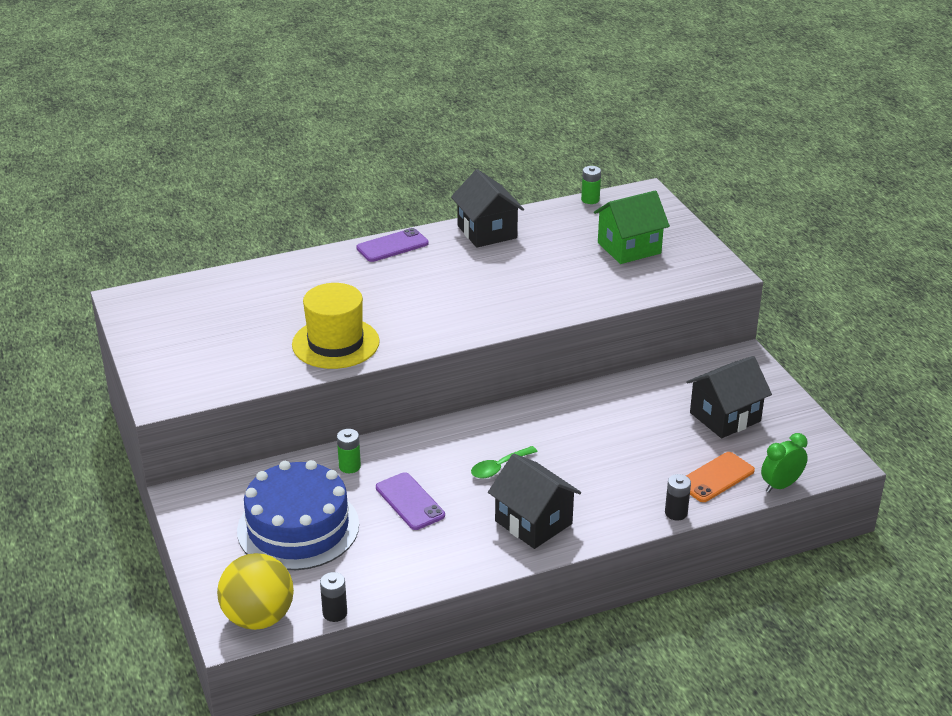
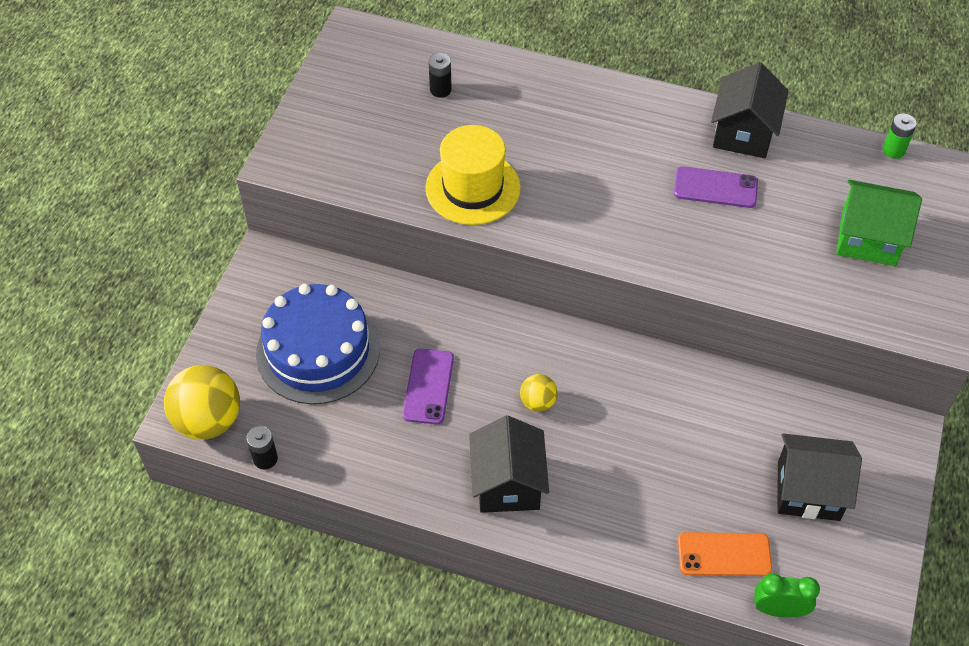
camera: 40 degrees right, 20 degrees up
(349, 466) = (416, 314): green battery -> none
(392, 246) = (635, 99): purple phone -> purple phone (715, 188)
(499, 467) = (538, 402): green spoon -> yellow ball
(676, 513) = (644, 566): black battery -> black battery (440, 90)

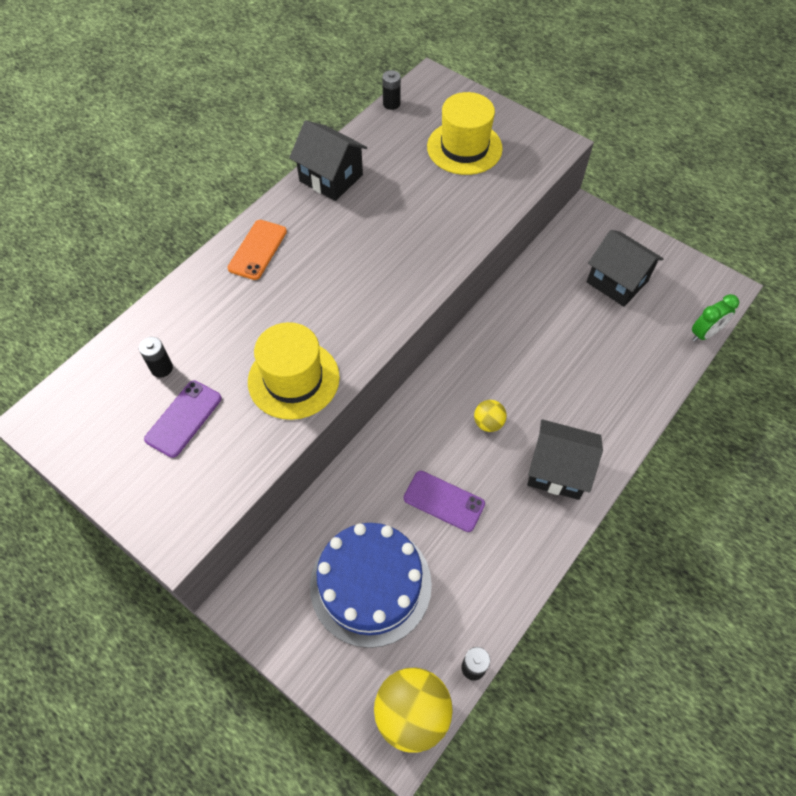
camera: 70 degrees left, 5 degrees up
(715, 188) = (376, 214): purple phone -> purple phone (184, 418)
(724, 554) = (655, 349): orange phone -> orange phone (257, 250)
(778, 609) = (704, 334): green clock -> green clock turned 150 degrees counterclockwise
(808, 491) = (617, 281): black house -> black house turned 75 degrees counterclockwise
(868, 239) = (464, 148): green house -> yellow hat
(893, 150) = (391, 104): green battery -> black battery

